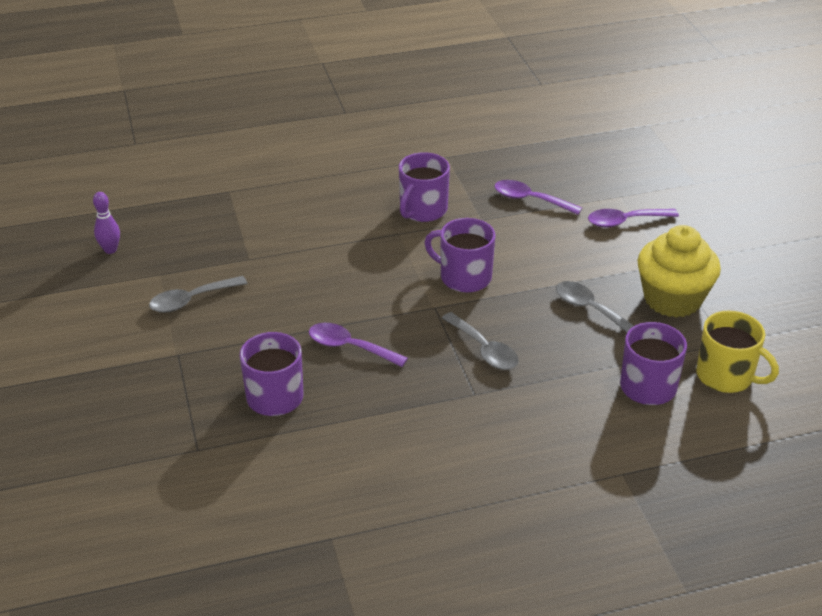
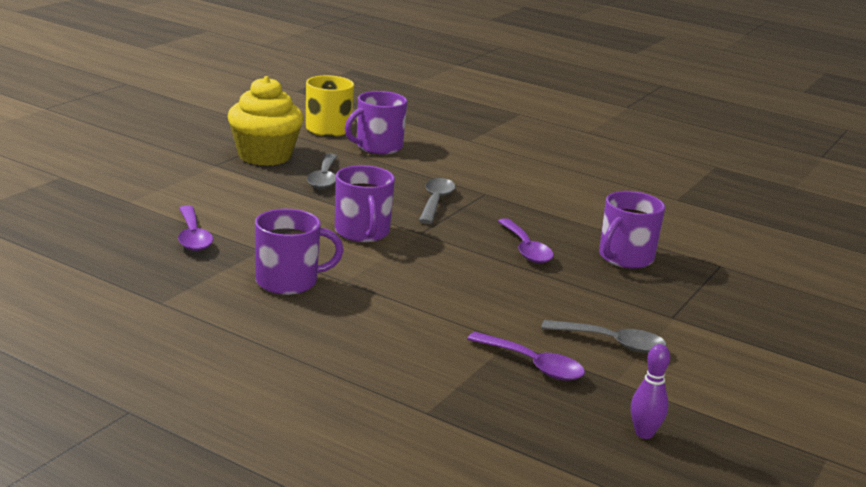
camera: 135 degrees left, 15 degrees down
(625, 221) = (173, 190): purple spoon -> purple spoon (532, 365)

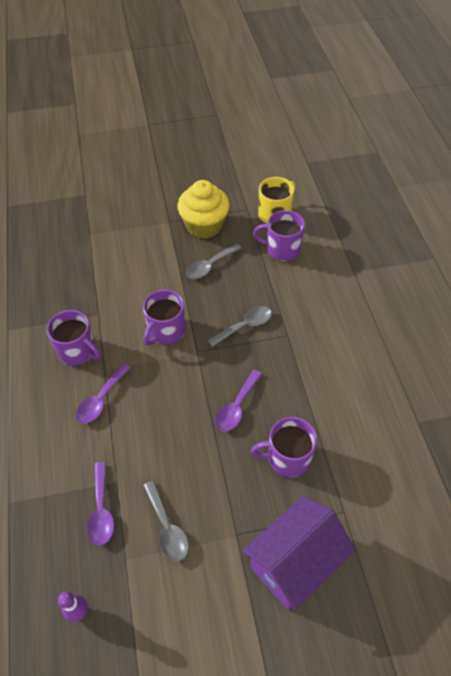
camera: 50 degrees right, 30 degrees up
(193, 236) = (81, 283): purple spoon -> purple spoon (101, 399)
(742, 308) = (294, 563): none -> purple house

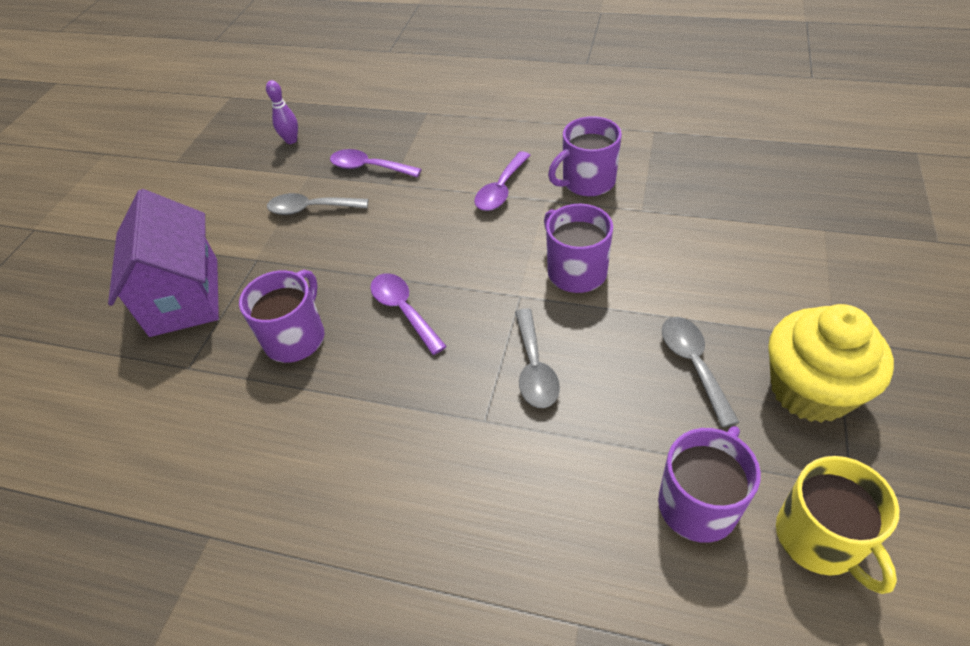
camera: 120 degrees right, 5 degrees down
(101, 399) = (501, 189): purple spoon -> purple spoon turned 120 degrees counterclockwise

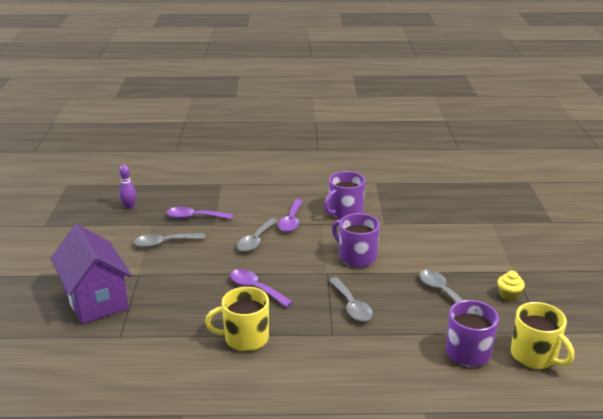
camera: 20 degrees left, 20 degrees down
(296, 337) = (189, 311): purple mug -> none
(352, 404) = (245, 338): none -> yellow mug
(437, 220) = (256, 240): none -> grey spoon
(810, 390) = (508, 295): yellow cupcake -> yellow cupcake, size x0.43

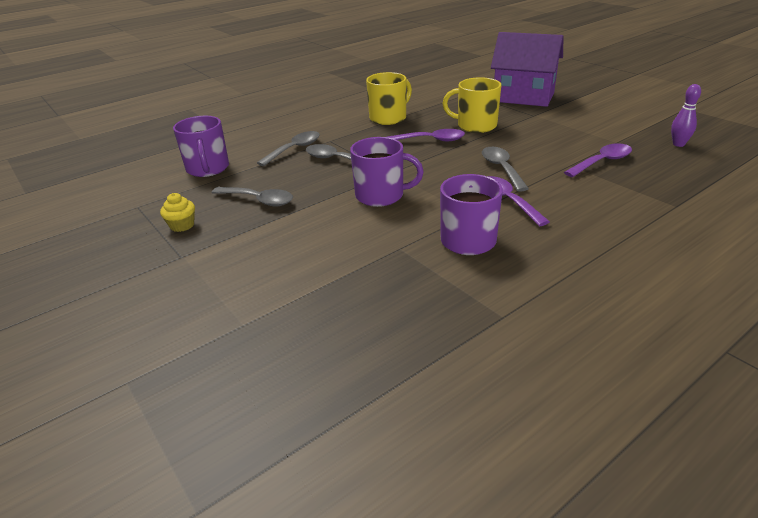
camera: 145 degrees right, 5 degrees up
(164, 243) = (569, 135): grey spoon -> grey spoon (294, 149)
(534, 356) = (144, 186): yellow mug -> yellow mug (475, 126)

